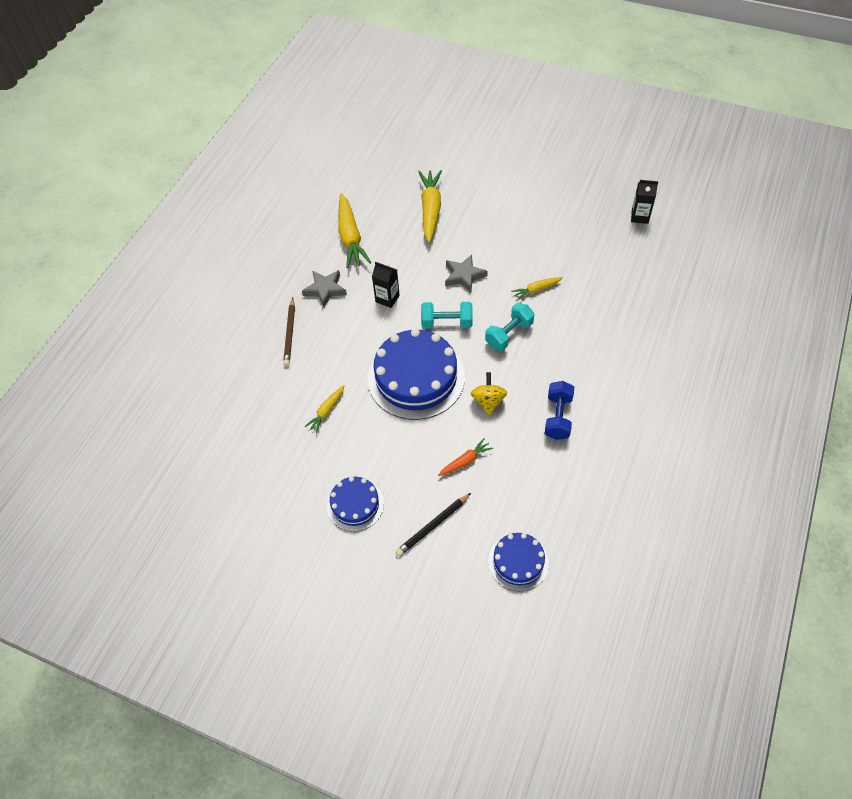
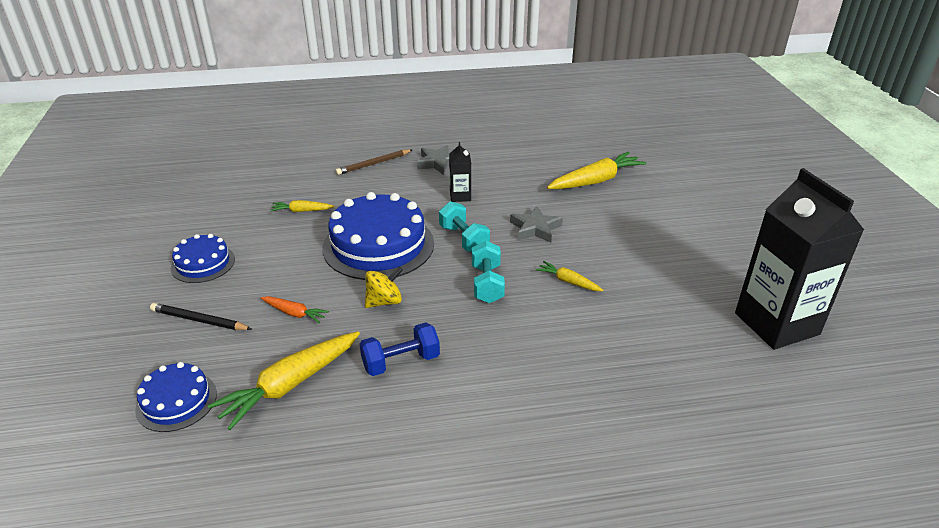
camera: 55 degrees right, 20 degrees down
(350, 237) = (512, 153): yellow carrot -> yellow carrot (290, 385)
(509, 334) = (487, 284): turquoise dumbbell -> turquoise dumbbell turned 75 degrees clockwise
(639, 217) = (776, 323): black carton -> black carton, size x2.30

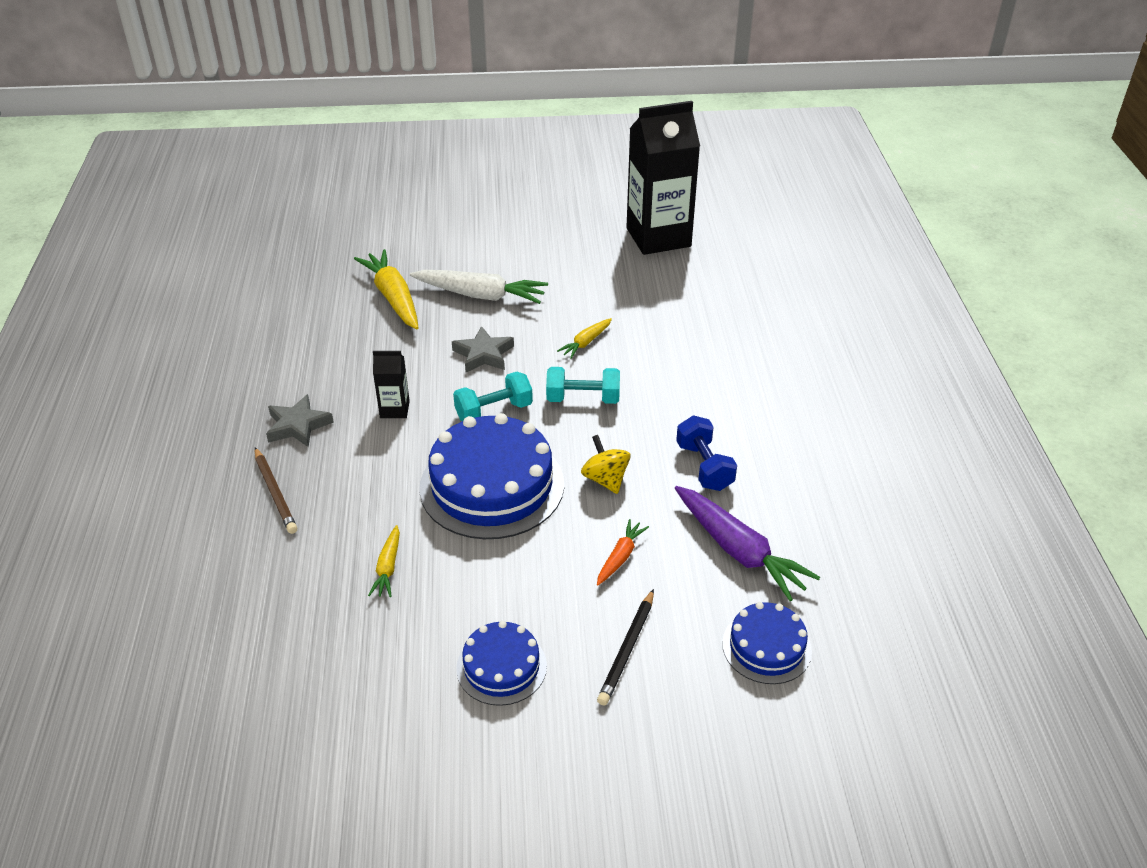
camera: 85 degrees left, 5 degrees up
(290, 385) = (738, 550): yellow carrot -> purple carrot
(617, 220) = (480, 295): none -> white carrot

